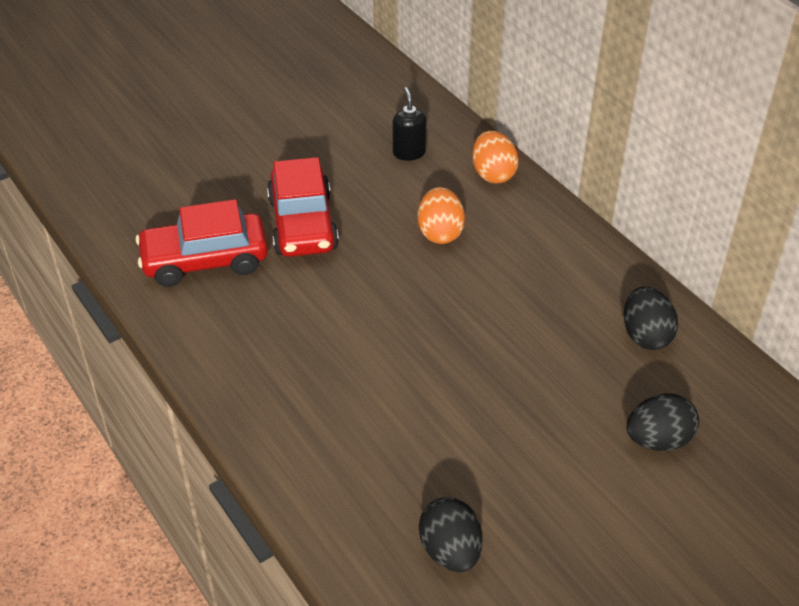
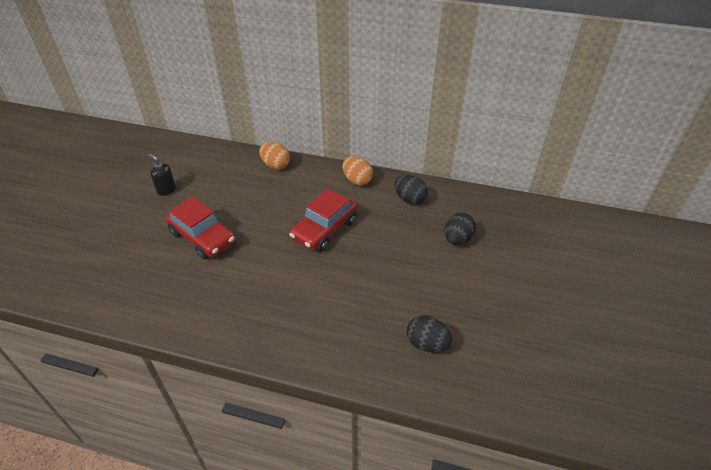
camera: 40 degrees left, 0 degrees up
(205, 260) = (165, 285): red car -> red car (324, 229)
(409, 152) = (224, 175): black soap dispenser -> black soap dispenser (166, 190)
(440, 232) = (277, 204): orange egg -> orange egg (357, 180)

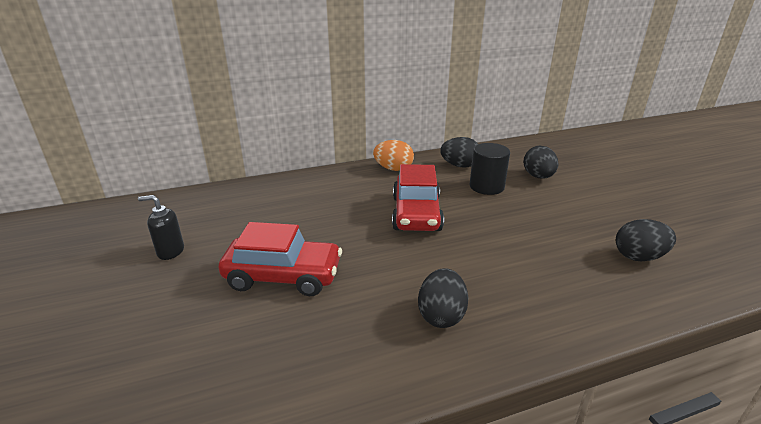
camera: 35 degrees left, 15 degrees down
(252, 309) = (441, 315): none -> black egg
(275, 165) = (291, 184): orange egg -> none
(403, 229) = (486, 187): none -> black cylinder

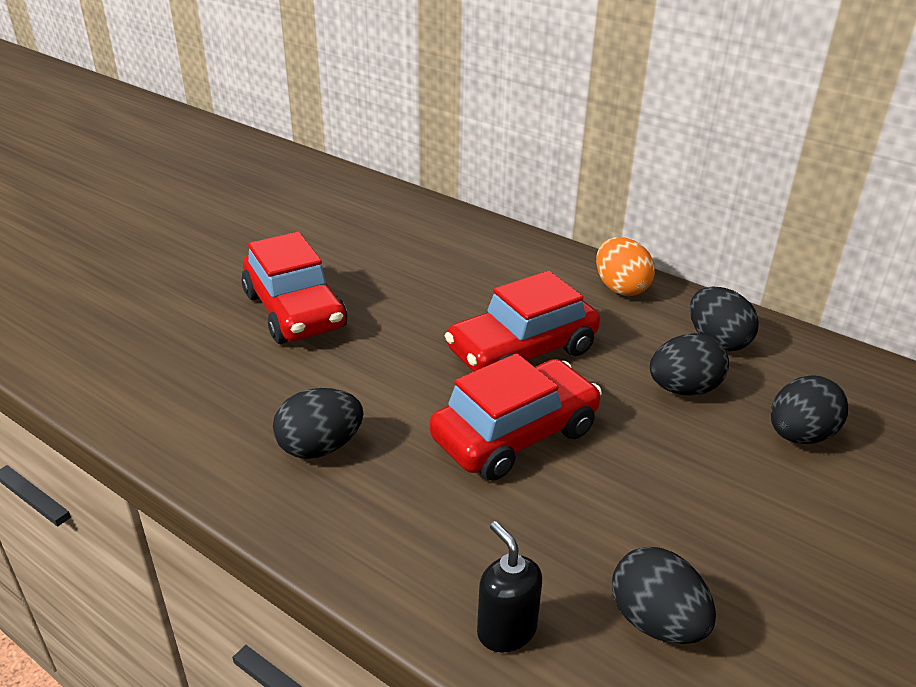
camera: 55 degrees right, 5 degrees up
(170, 251) = (274, 230): black soap dispenser -> black soap dispenser (506, 630)
(484, 242) = (515, 435): none -> red car
(486, 187) = (683, 389): black cylinder -> black egg

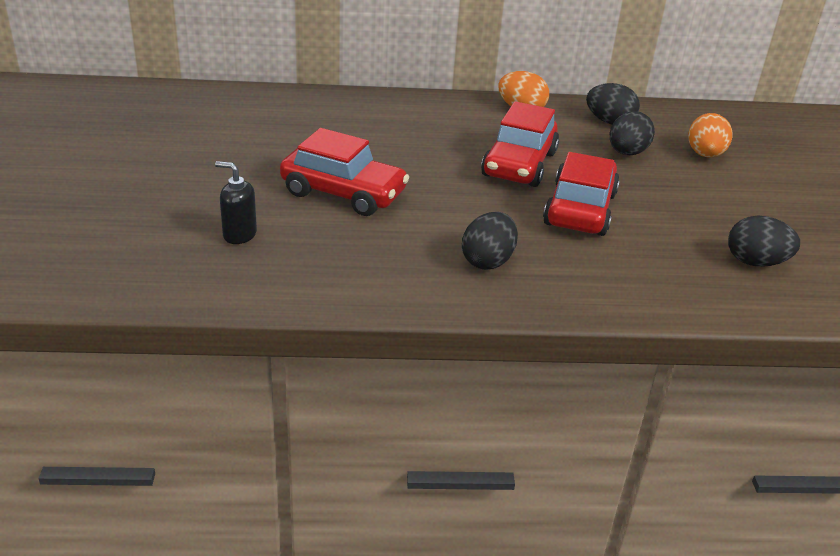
camera: 40 degrees left, 0 degrees up
(506, 630) = (704, 297): black soap dispenser -> black soap dispenser (239, 235)
(799, 435) = (705, 155): black egg -> orange egg

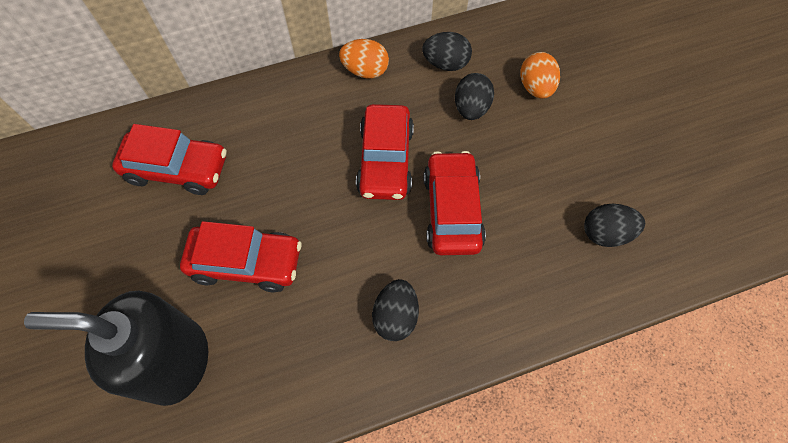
camera: 15 degrees left, 30 degrees up
(239, 235) = (175, 361): black soap dispenser -> black soap dispenser, size x2.41
(303, 126) = (177, 169): none -> red car

